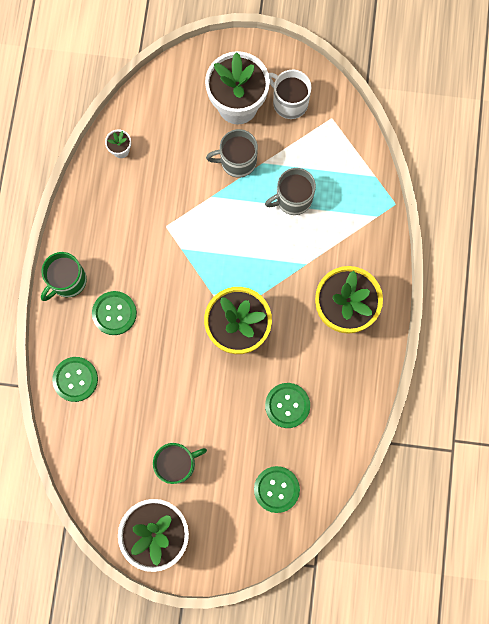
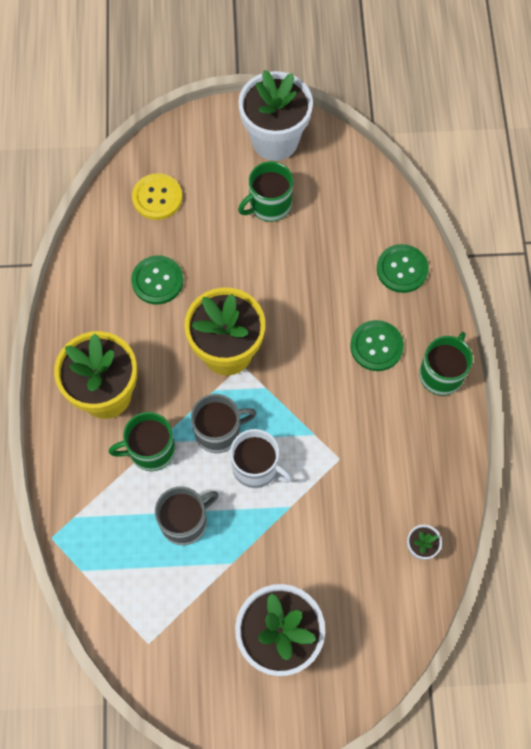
camera: 170 degrees right, 10 degrees down
(237, 161) = (265, 559): grey mug -> grey mug (219, 431)
(276, 489) = (157, 197): green button -> yellow button
(289, 102) = (209, 656): white mug -> white mug (256, 467)
(312, 258) = (150, 450): none -> green mug

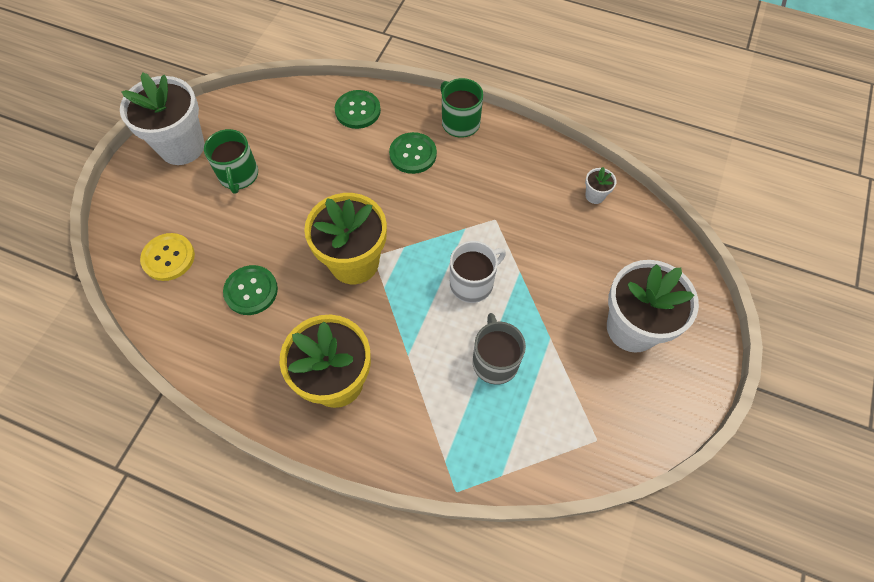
camera: 65 degrees left, 5 degrees down
(150, 450) = (413, 363): green mug -> none
(219, 431) = (424, 299): grey mug -> none

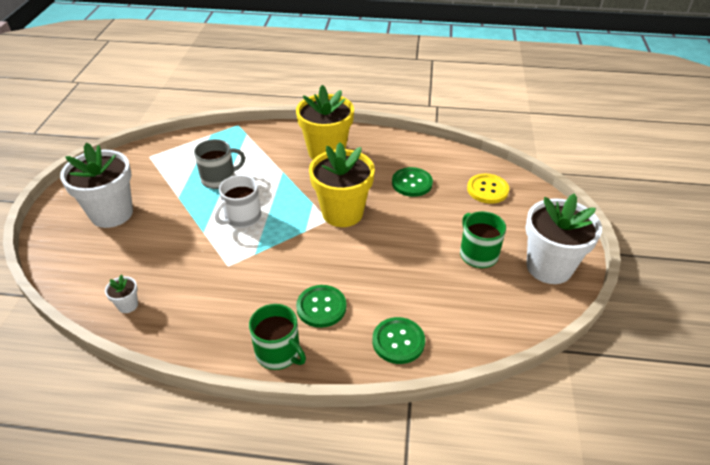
camera: 165 degrees right, 20 degrees down
(495, 361) = (219, 179): grey mug -> grey mug turned 90 degrees counterclockwise

